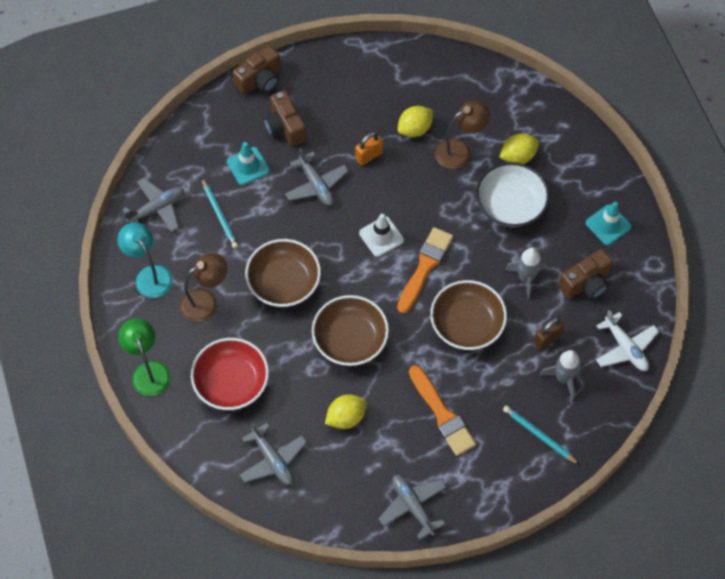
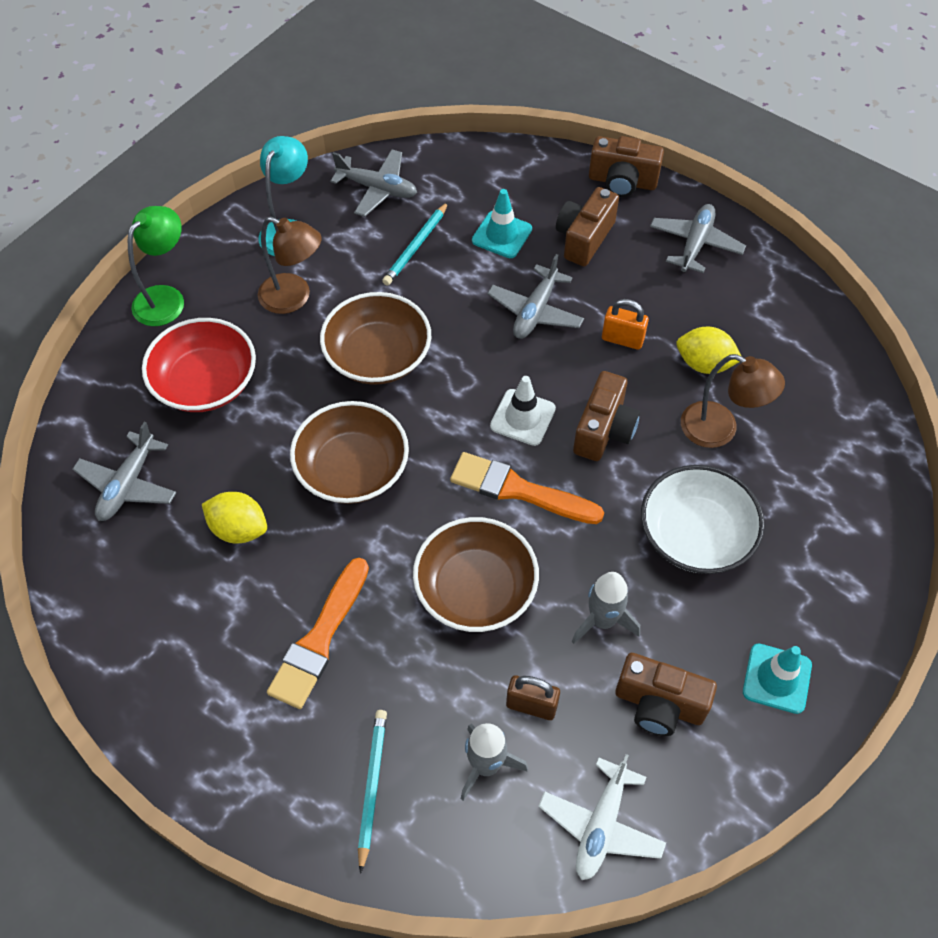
camera: 55 degrees right, 5 degrees down
(413, 506) = (159, 684): grey plane -> grey plane (695, 244)
(419, 204) = (604, 430): none -> brown camera
(425, 267) = (519, 490): orange brush -> orange brush turned 150 degrees counterclockwise
(518, 157) = (775, 500): yellow lemon -> none

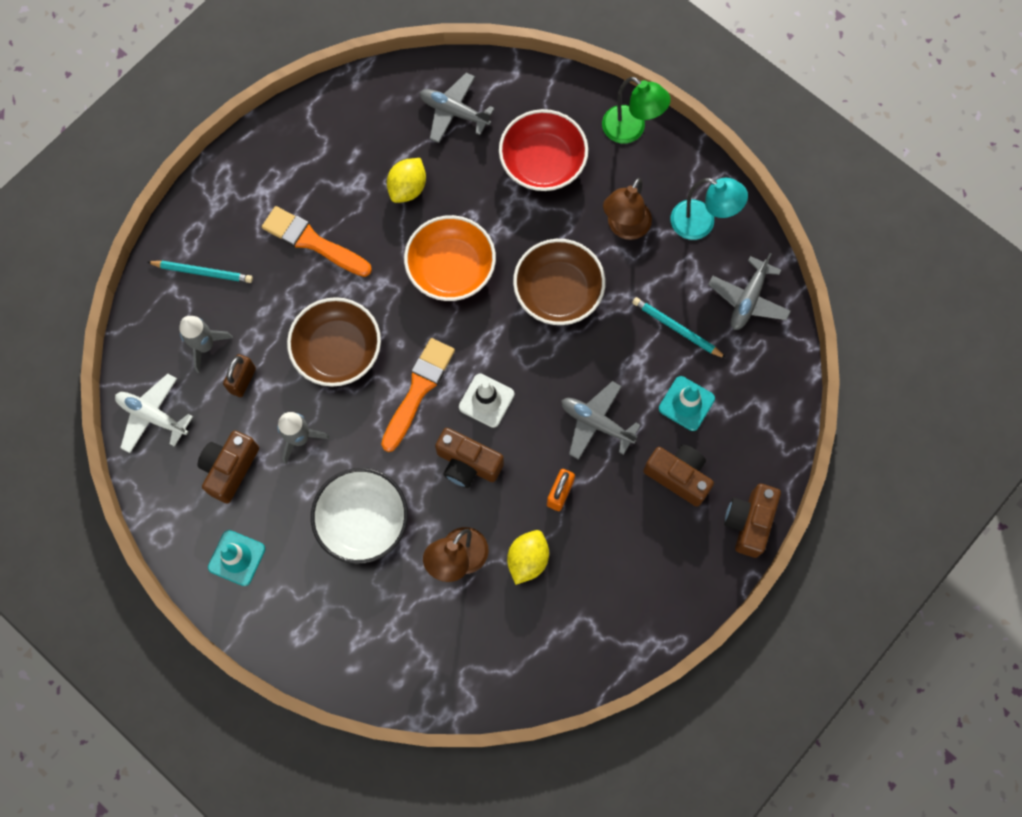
camera: 95 degrees right, 15 degrees up
(352, 469) = (451, 268): brown bowl -> orange bowl
(695, 244) = (665, 577): grey plane -> none

